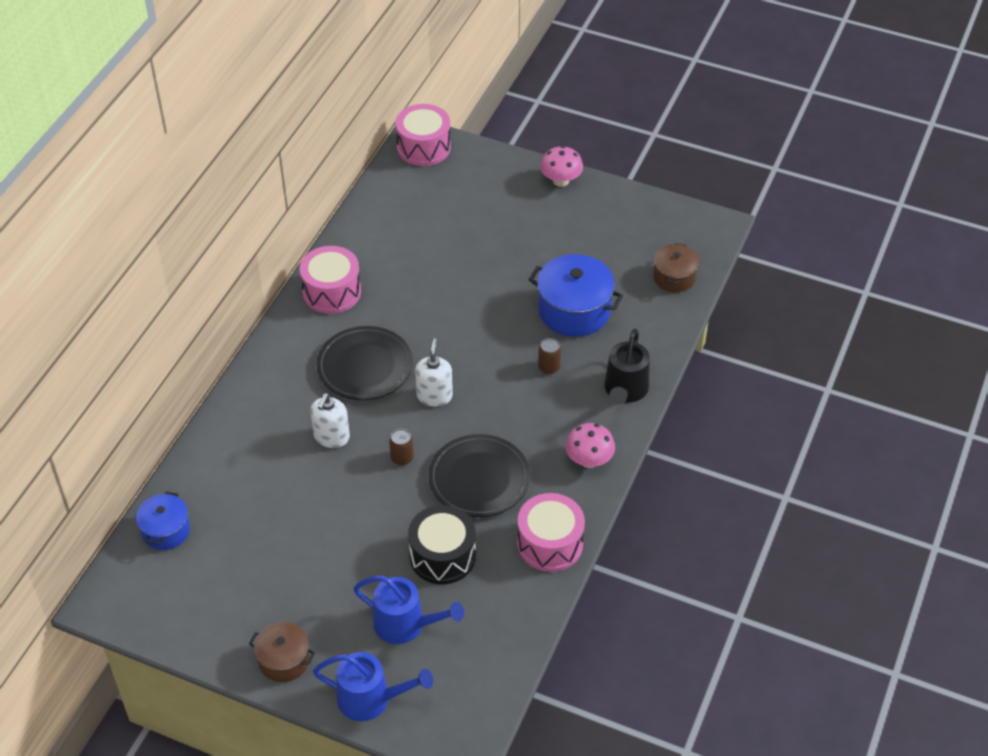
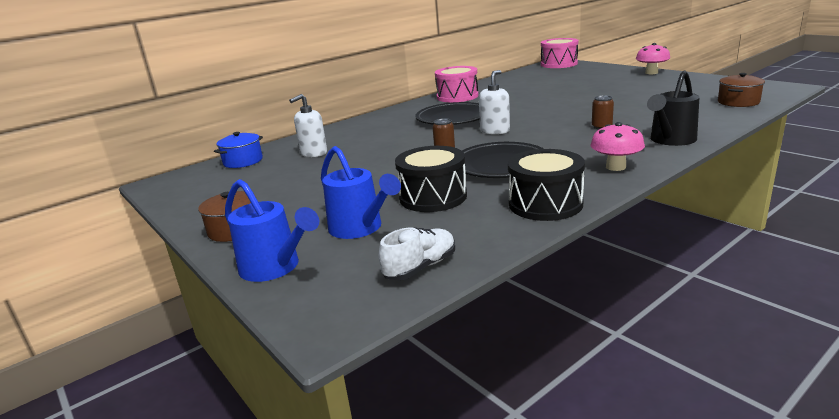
camera: 30 degrees right, 25 degrees down
(331, 437) = (400, 139): white soap dispenser -> white soap dispenser (313, 153)
(491, 662) = (420, 267): none -> white shoe
(550, 544) = (545, 204): pink drum -> black drum
(574, 310) = (638, 109): blue pot -> none

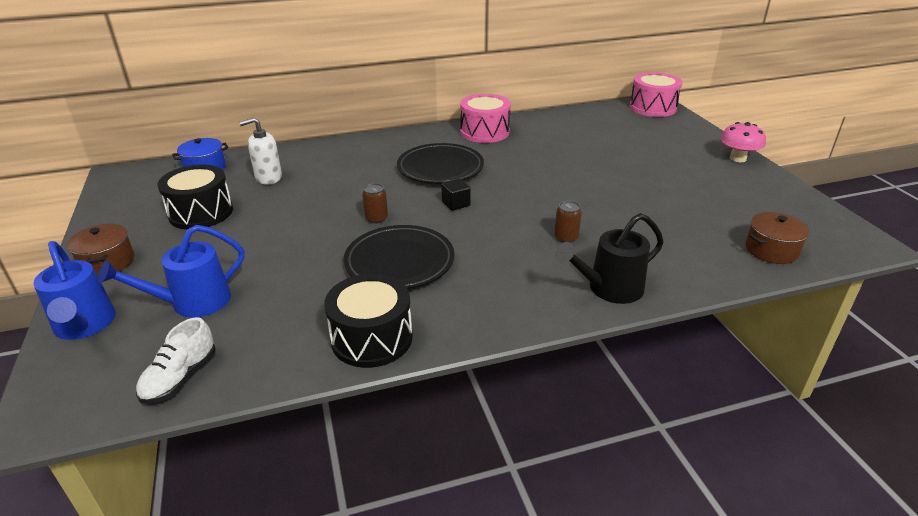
camera: 20 degrees right, 10 degrees up
(360, 228) = (193, 303): blue watering can -> blue watering can turned 75 degrees clockwise
(420, 267) = (180, 378): white shoe -> white shoe turned 135 degrees clockwise
(433, 197) = (292, 284): black drum -> black drum (201, 213)
(495, 131) = (456, 204): white soap dispenser -> black cube
(615, 167) = (501, 310): pink mushroom -> none

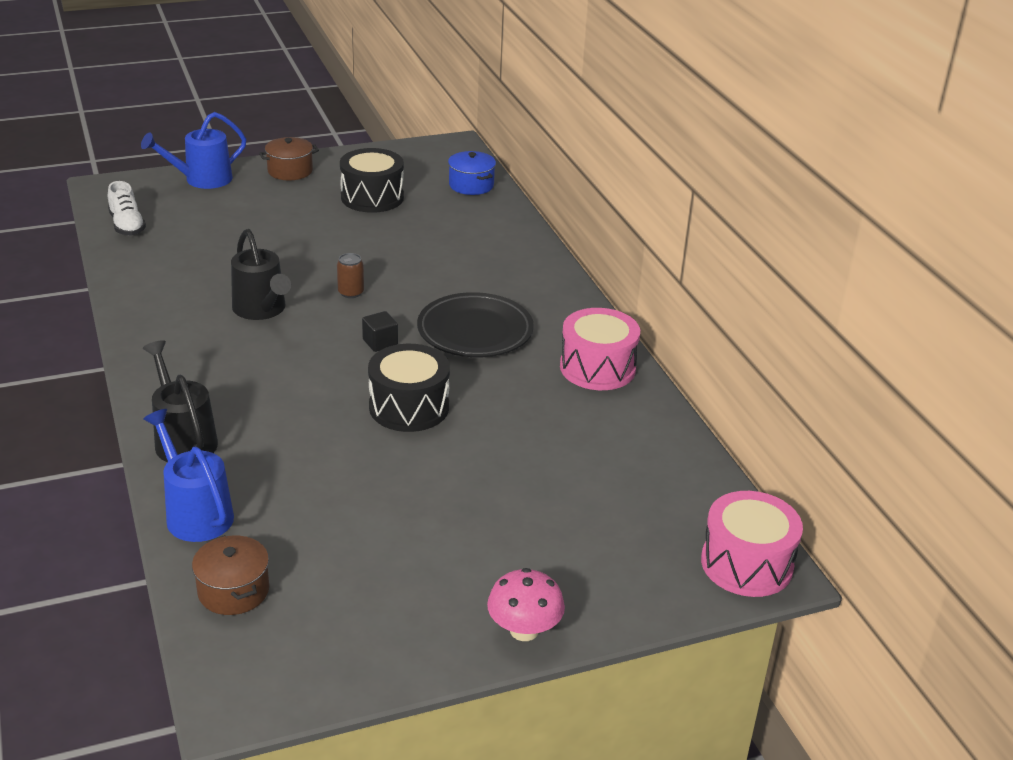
camera: 85 degrees right, 0 degrees up
(180, 378) = (127, 225): white shoe -> white shoe turned 135 degrees counterclockwise
(193, 303) = (220, 216): blue watering can -> blue watering can (195, 513)
(268, 178) = (448, 222): white soap dispenser -> none
(372, 338) = (146, 300): black drum -> black drum (409, 407)
(399, 262) = (262, 310): black plate -> black watering can
(566, 237) = (292, 418): brown can -> none

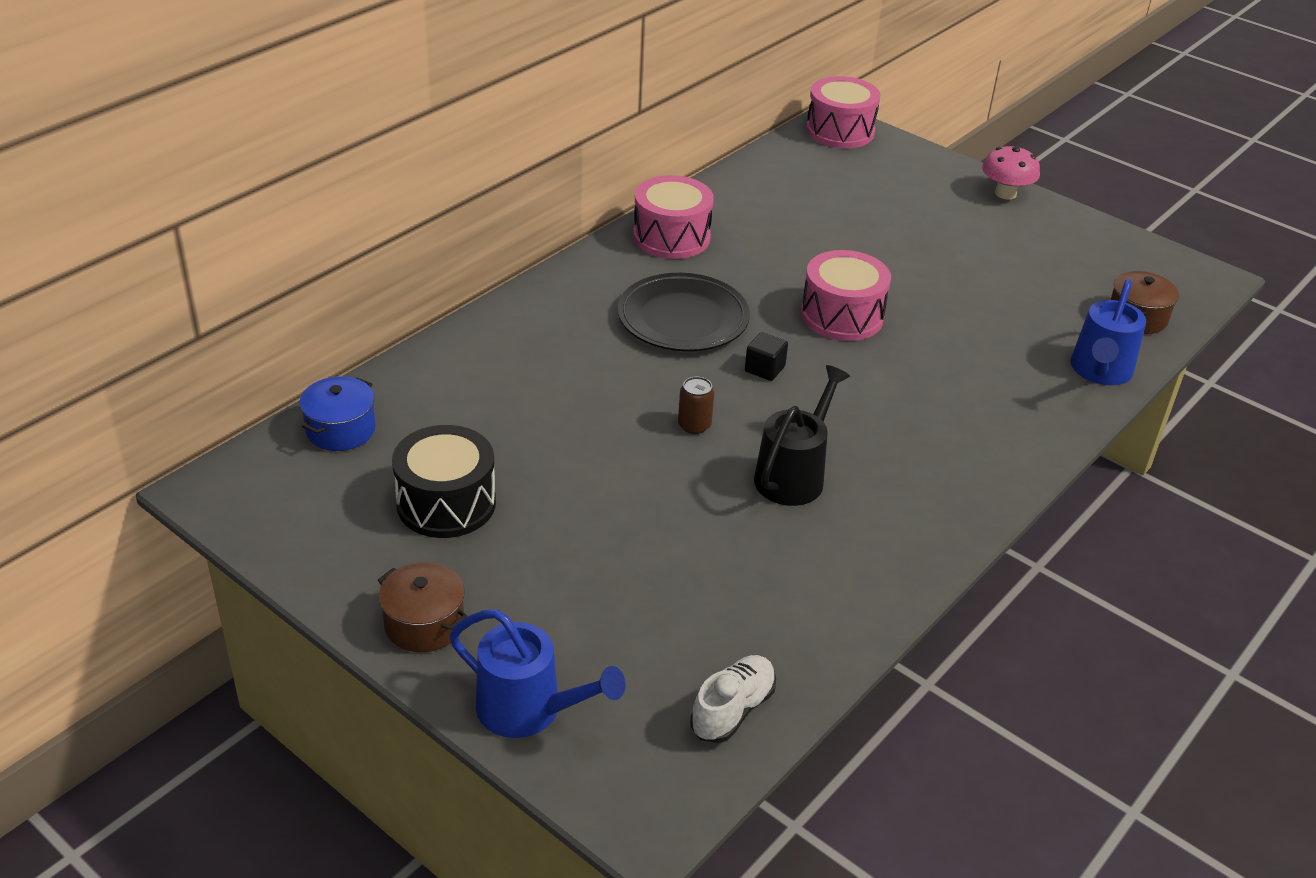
camera: 120 degrees left, 5 degrees up
(183, 439) = (1036, 423): black watering can -> none
(409, 407) = (842, 316): black drum -> pink drum

